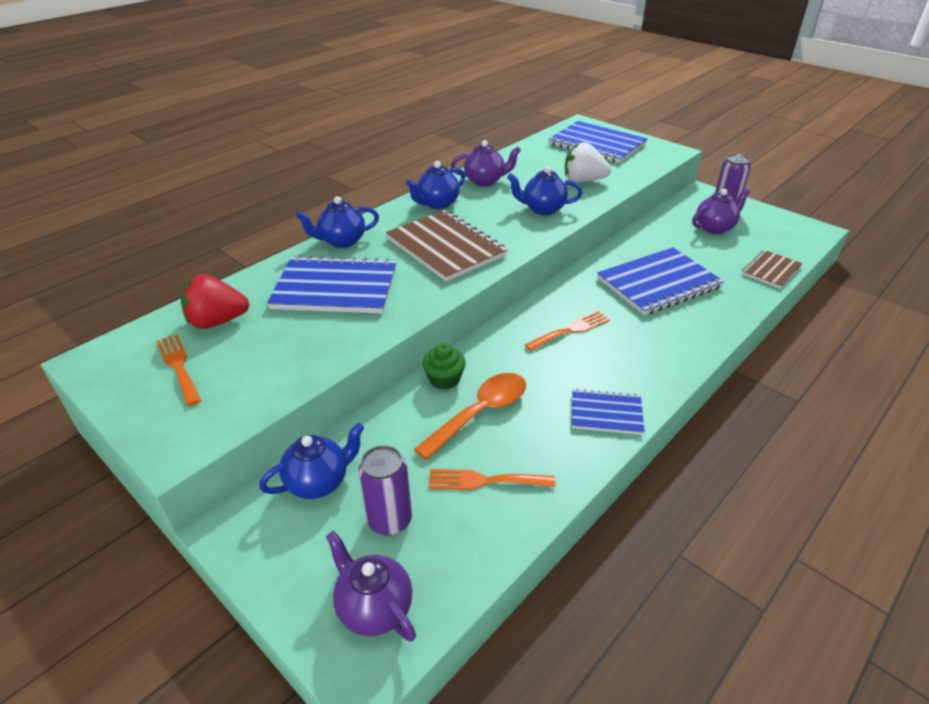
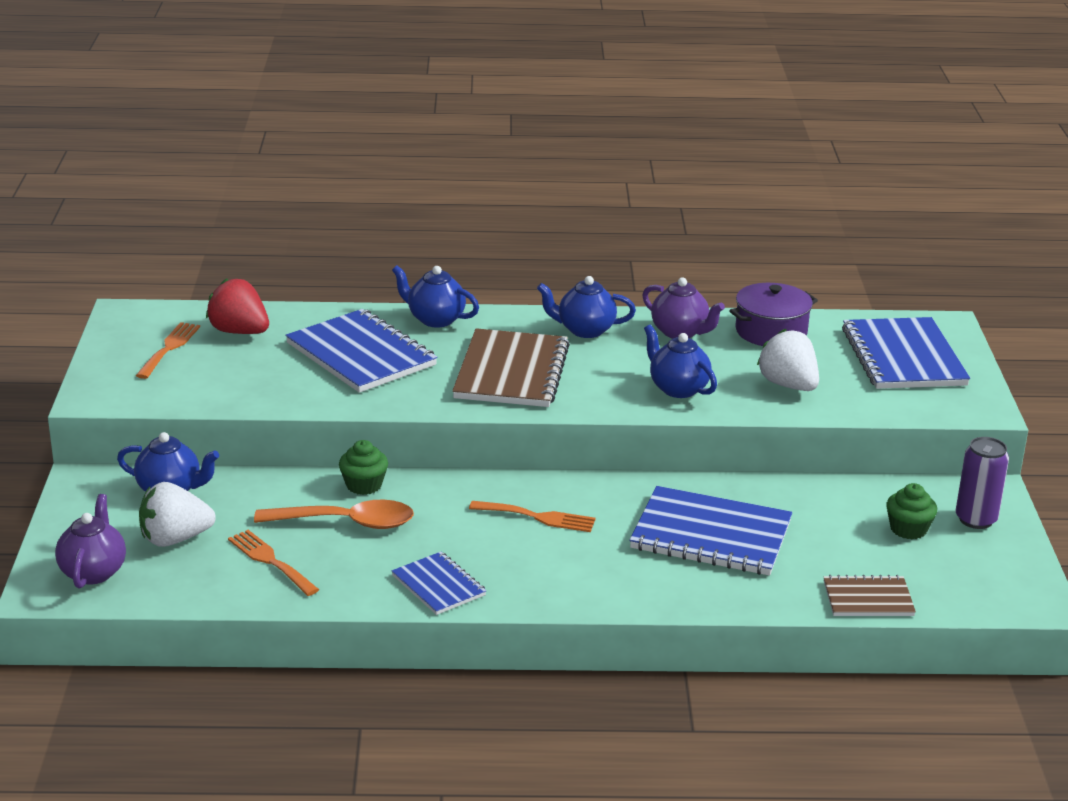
camera: 45 degrees right, 10 degrees down
(389, 520) = (175, 539): purple can -> white strawberry
(523, 160) = (771, 331): none -> purple pot
(715, 228) = (908, 529): purple teapot -> green cupcake

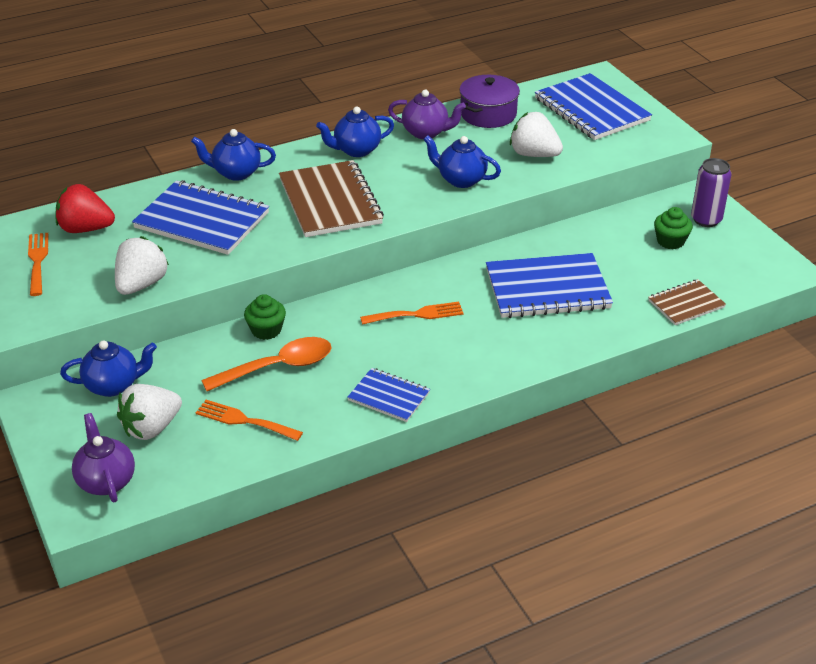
camera: 25 degrees left, 10 degrees up
(250, 396) = (141, 284): none -> white strawberry

